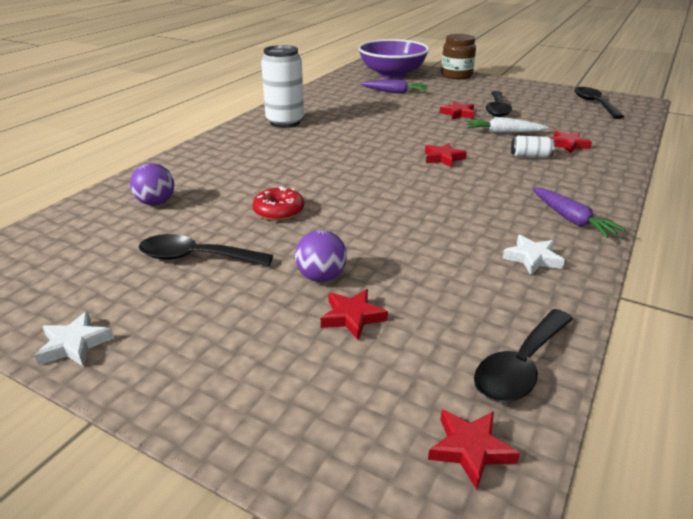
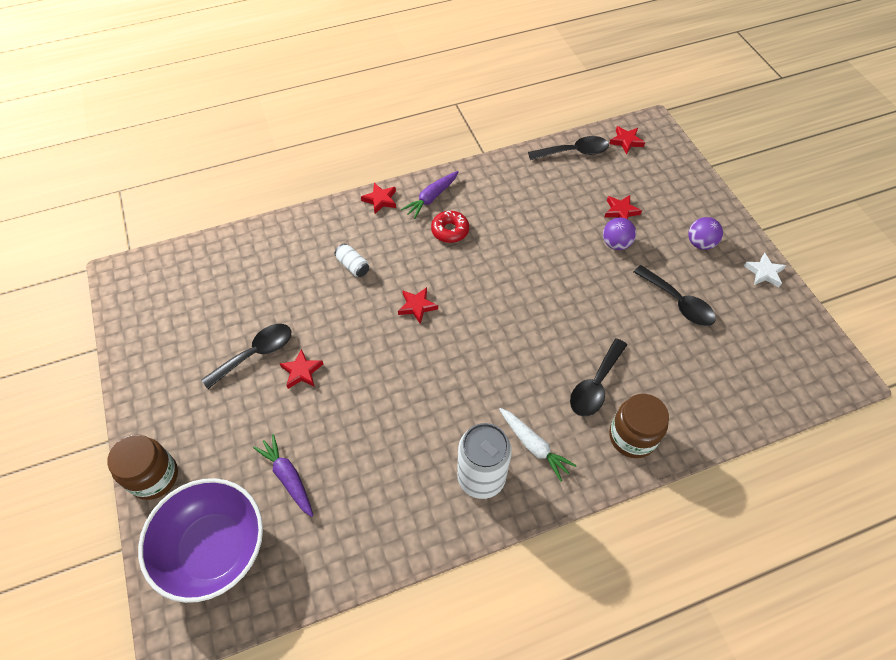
camera: 140 degrees left, 25 degrees up
(156, 203) = (681, 388): purple ball -> purple ball (700, 243)
(187, 166) = (632, 437): none -> brown jar
(279, 211) = (598, 318): red donut -> red donut (450, 230)
(503, 132) = (318, 310): white carrot -> white carrot (533, 446)
(532, 258) = (494, 189): white star -> none
(568, 145) = (303, 260): red star -> red star (380, 200)
(571, 220) = (431, 198): purple carrot -> purple carrot turned 150 degrees counterclockwise
(594, 104) = (161, 300): black spoon -> black spoon (595, 385)

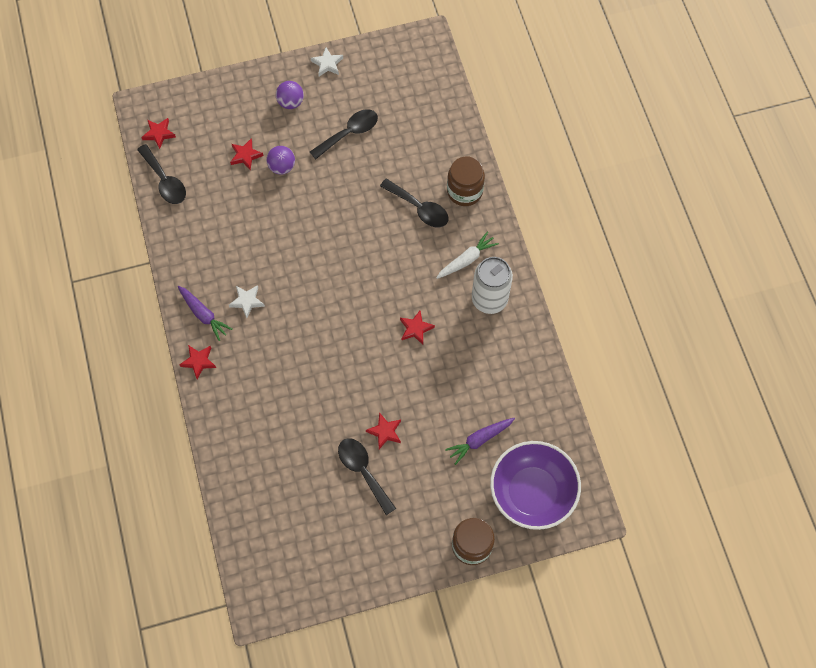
camera: 85 degrees left, 10 degrees up
(353, 266) = (277, 388): white can -> none
(417, 306) = (329, 335): red star -> red star (415, 329)
(450, 230) = (247, 301): red donut -> white star
(574, 152) = (165, 181): black spoon -> black spoon turned 150 degrees clockwise

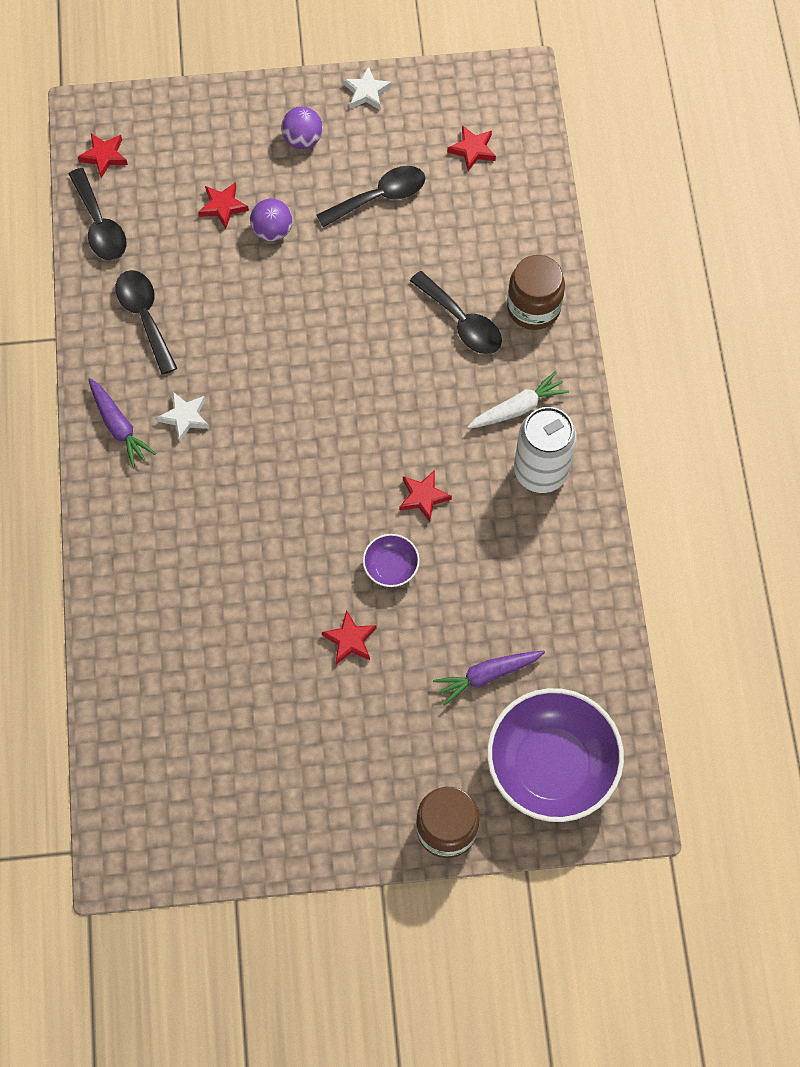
camera: 10 degrees right, 0 degrees up
(198, 361) = (99, 493): red star -> red star (472, 150)
(363, 471) = (307, 692): black spoon -> black spoon (145, 316)
(403, 379) = (391, 567): none -> purple bowl

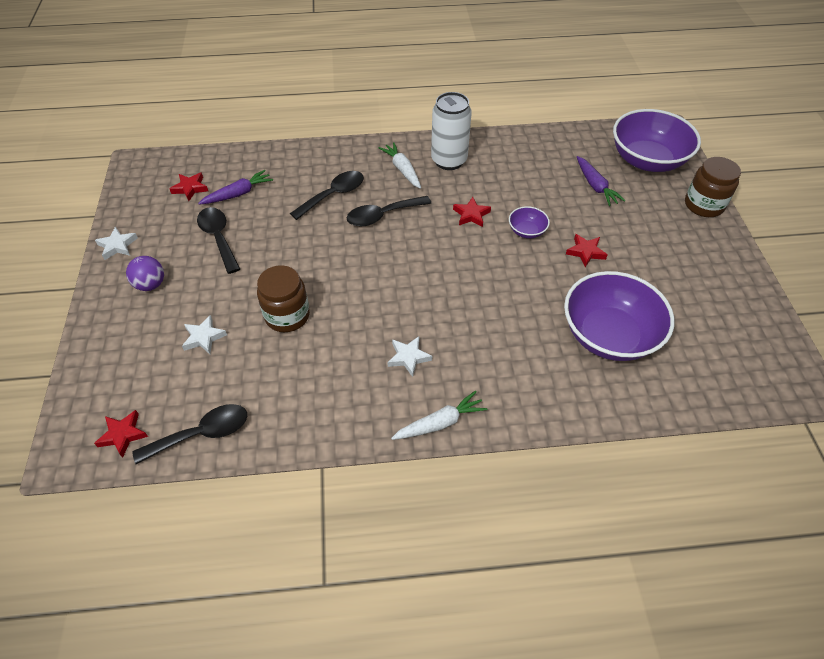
camera: 90 degrees left, 15 degrees down
(97, 449) = (440, 423): none -> white carrot
(119, 426) = (417, 406): purple carrot -> purple carrot (238, 194)
(145, 316) = (307, 391): black spoon -> black spoon (382, 215)
(207, 646) = (609, 335): none -> purple bowl
(223, 206) = (204, 337): red star -> white star
(272, 231) = (236, 303): purple ball -> none
(533, 307) = (326, 161): brown jar -> brown jar (287, 316)

